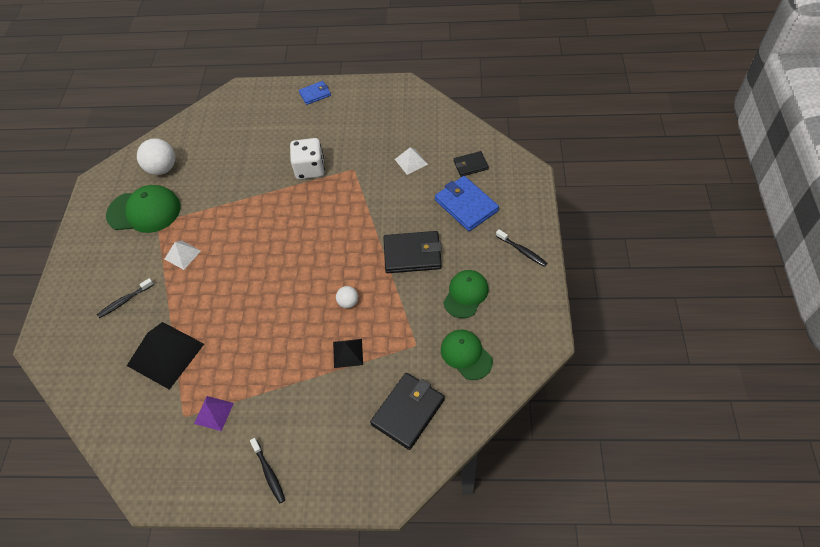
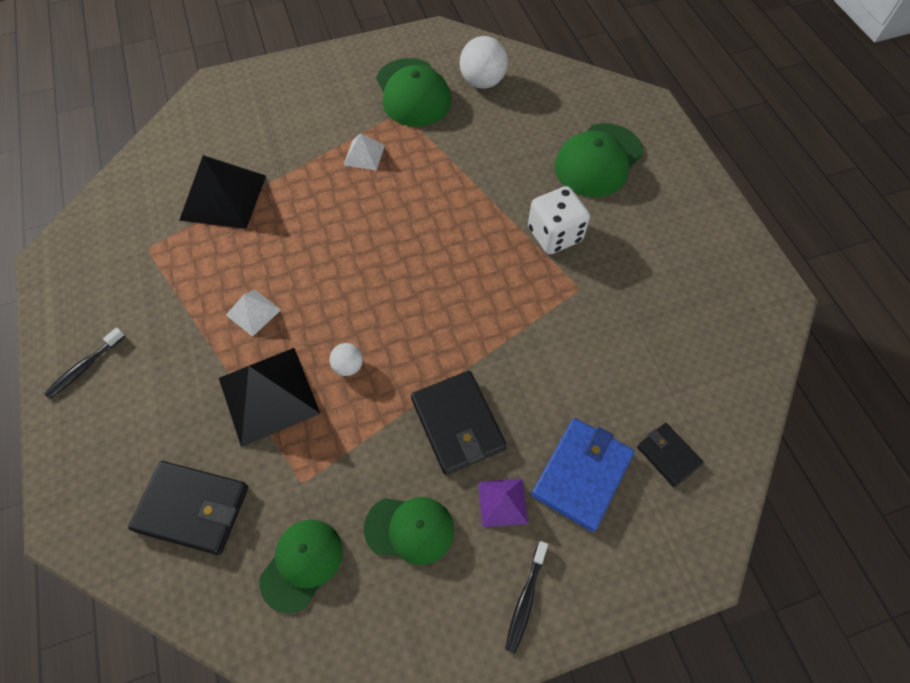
camera: 65 degrees right, 5 degrees up
(124, 301) = (284, 130): black toothbrush -> none
(213, 413) = (156, 276): purple pyramid -> purple pyramid (502, 502)
(268, 129) = (598, 160): none -> green cap
(315, 94) = (692, 189): blue wallet -> none
(348, 353) = (269, 395): black pyramid -> black pyramid, size x1.93
(411, 161) = (631, 361): white pyramid -> white pyramid (253, 312)

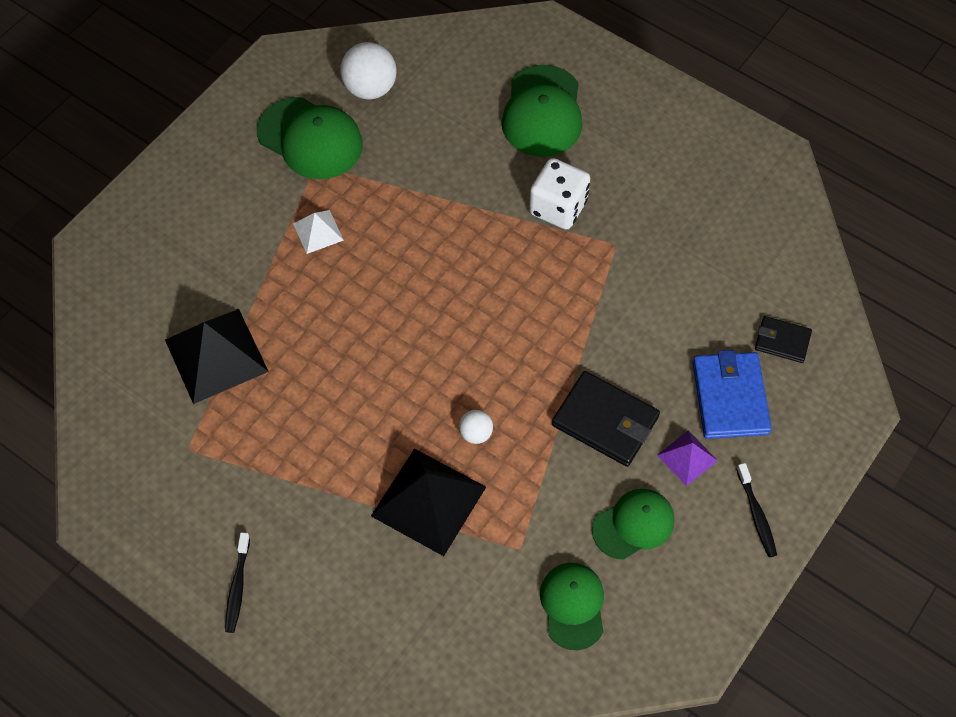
camera: 35 degrees left, 0 degrees up
(193, 508) = (448, 627): black wallet -> none
(253, 312) = (348, 442): white pyramid -> none

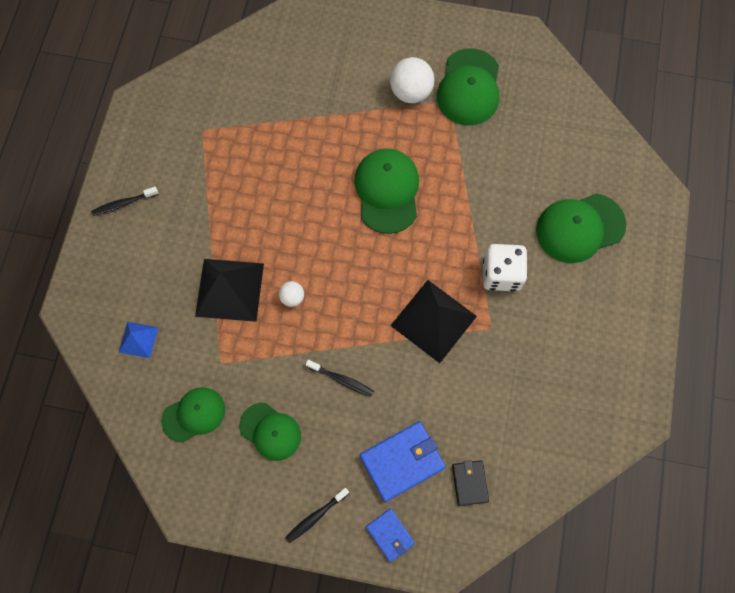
camera: 65 degrees right, 10 degrees up
(216, 355) = (275, 113): black pyramid -> black pyramid (433, 320)
(318, 231) = (397, 128): white pyramid -> none
(370, 88) = (532, 105): white ball -> white ball (411, 92)
(394, 276) = (387, 191): none -> green cap
(441, 637) = (138, 339): none -> blue pyramid
(605, 421) = (341, 380): black wallet -> black toothbrush
(687, 457) = (339, 449): purple pyramid -> none
(808, 445) = (390, 535): none -> blue wallet

